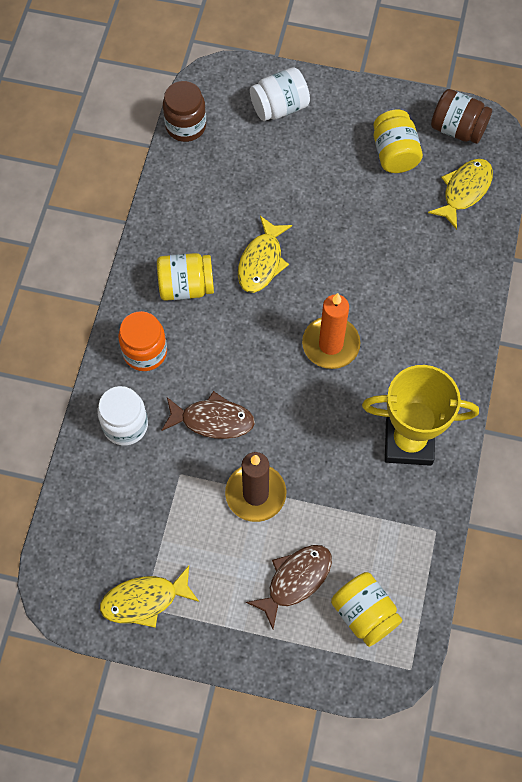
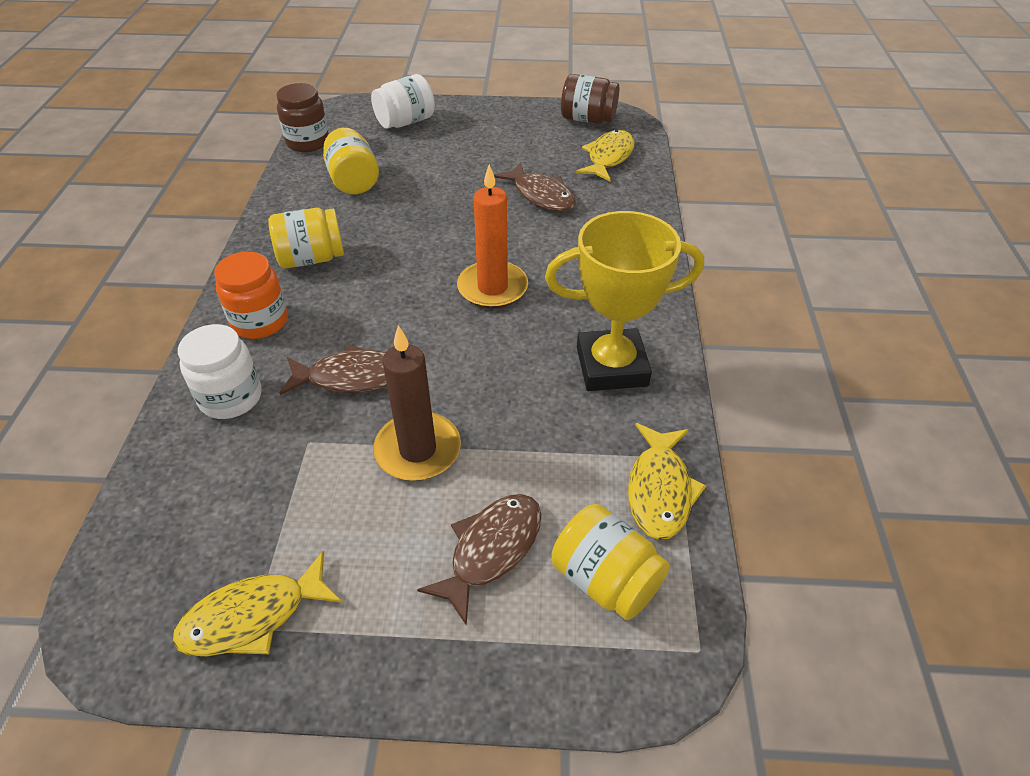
camera: 10 degrees left, 20 degrees down
(261, 262) = (400, 229): yellow fish -> yellow fish (659, 490)
(391, 235) = (541, 195): none -> brown fish
(394, 153) = (529, 140): yellow jar -> yellow jar (353, 181)

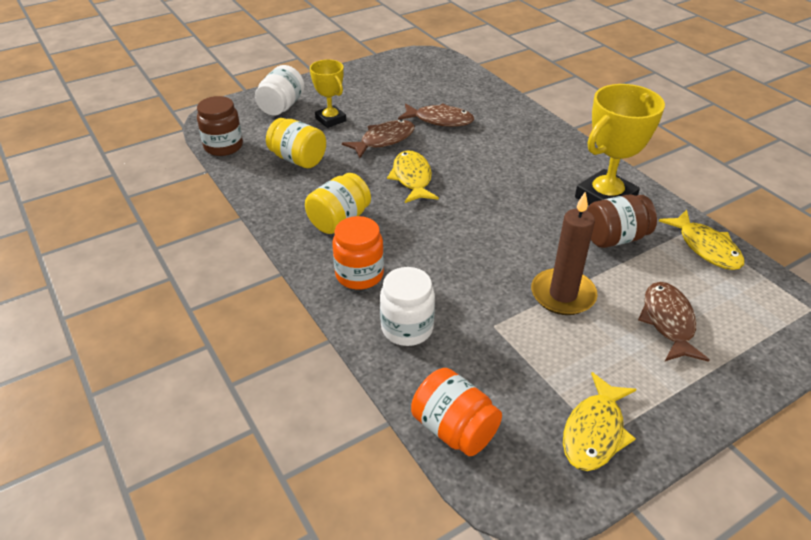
camera: 35 degrees left, 5 degrees down
(141, 522) = (454, 429): none -> orange jar
(351, 377) = (468, 277): brown fish -> brown fish (384, 140)
(433, 152) = (330, 120): none -> yellow trophy
(492, 288) = (483, 186): orange candle -> none
(588, 119) = (407, 63): brown jar -> brown jar (615, 238)
(605, 580) = (736, 303): yellow jar -> none
(608, 157) = (451, 82): yellow fish -> yellow fish (412, 178)

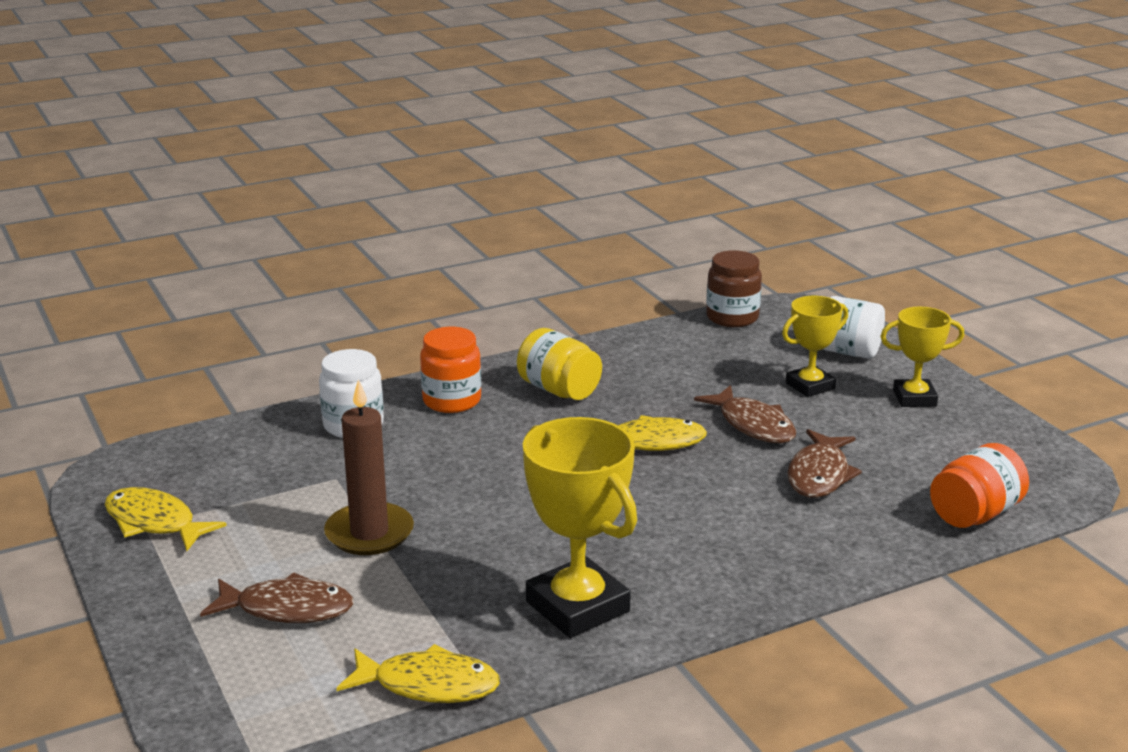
camera: 95 degrees right, 15 degrees down
(298, 159) = (700, 364): yellow jar -> none
(345, 88) = (914, 398): none -> yellow trophy
(454, 429) = (205, 443): orange jar -> orange jar (975, 514)
(615, 238) = (474, 597): brown jar -> none
(706, 247) = (428, 685): yellow fish -> yellow fish turned 150 degrees counterclockwise

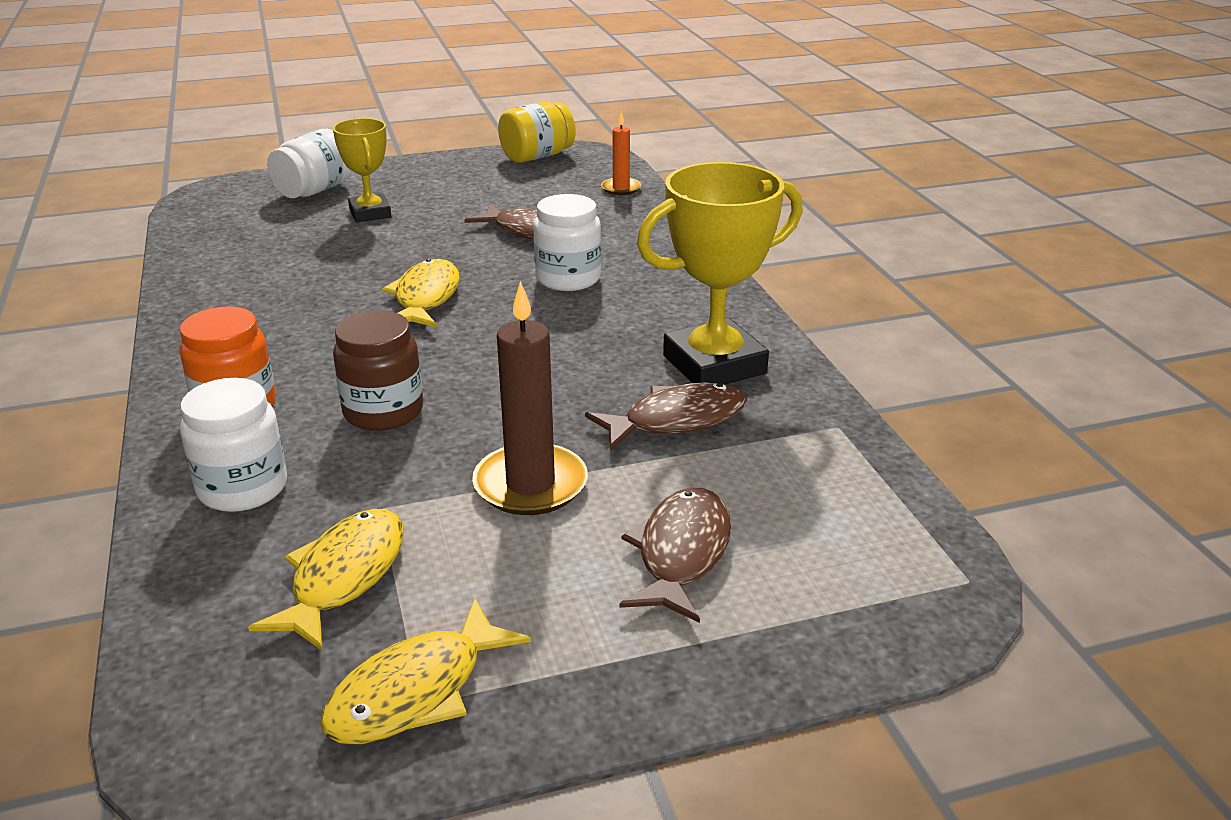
camera: 80 degrees left, 5 degrees up
(428, 685) = (837, 457): yellow fish -> yellow fish (344, 577)
(559, 390) = (270, 335): yellow jar -> yellow jar (537, 156)
(722, 508) = (568, 278): none -> white jar
(732, 317) = (191, 227): brown jar -> brown jar (383, 412)
(753, 425) = (426, 246): brown fish -> brown fish (677, 420)
(914, 398) = (426, 179): yellow trophy -> none
(975, 514) = (621, 188): orange jar -> orange candle

